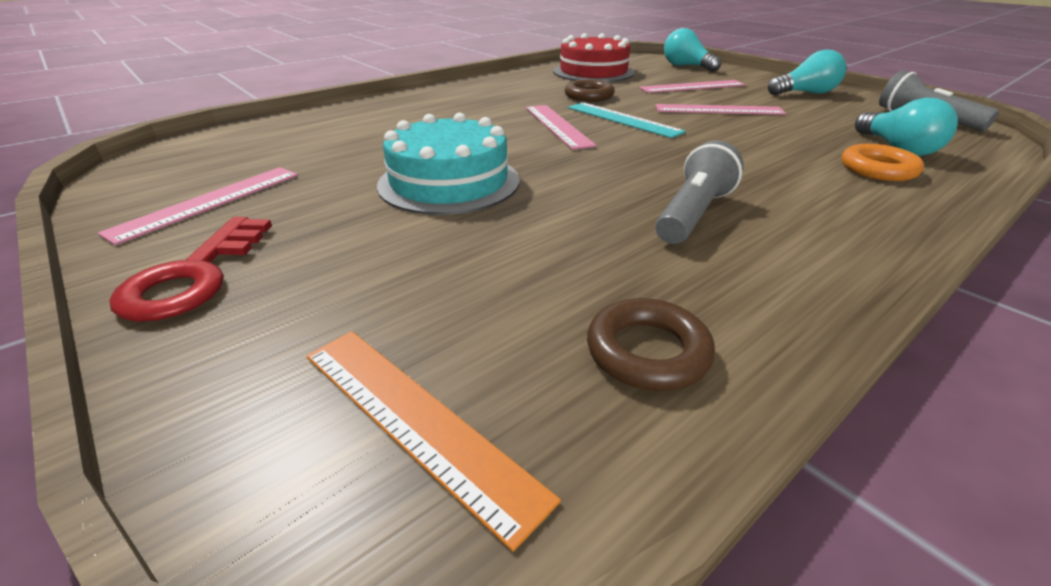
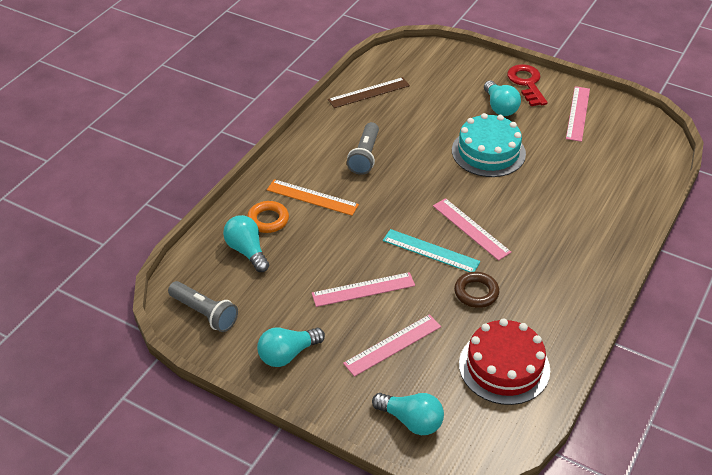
camera: 160 degrees right, 10 degrees up
(333, 240) = (500, 107): none -> turquoise light bulb
(416, 419) = (418, 65): orange ruler -> orange ruler (312, 197)
(647, 352) = (369, 93): brown ring -> brown ruler

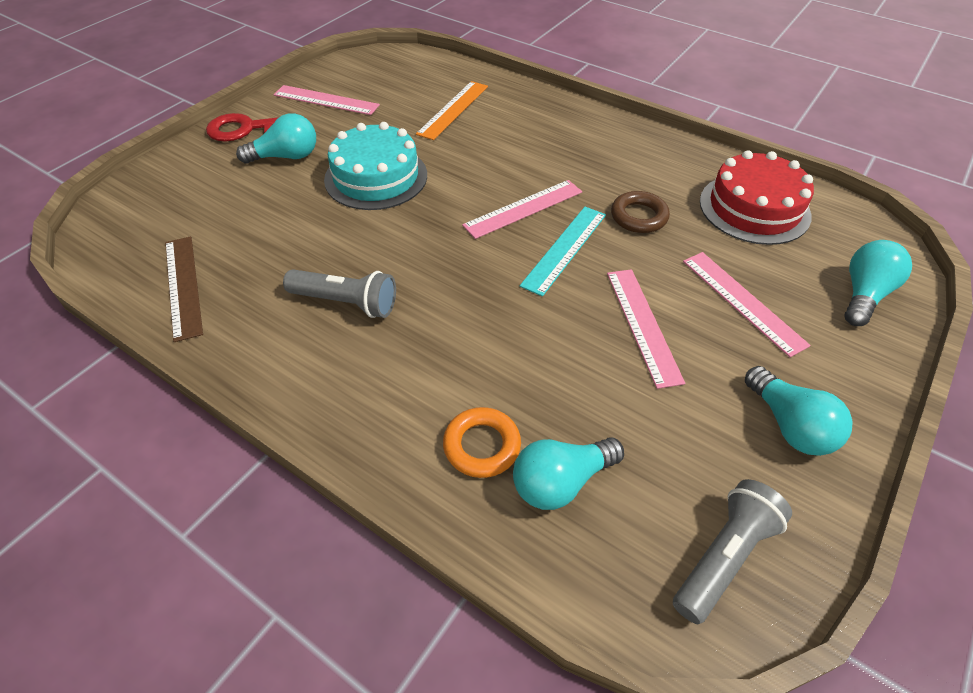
camera: 85 degrees left, 5 degrees up
(312, 197) = (433, 377): orange ruler -> orange ruler (453, 110)

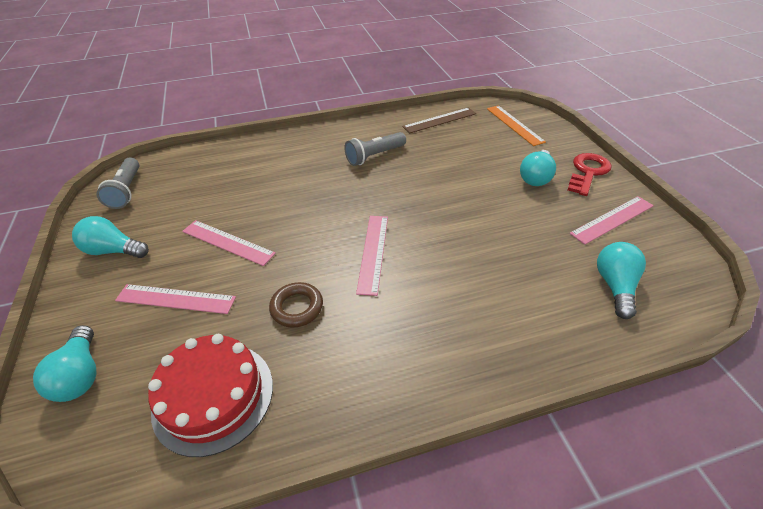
camera: 130 degrees right, 5 degrees down
(183, 286) = (440, 120): brown ruler -> brown ruler turned 45 degrees counterclockwise
(376, 177) = (476, 204): turquoise cake -> none
(453, 110) = (545, 285): orange ruler -> orange ruler (514, 125)
(482, 446) = (252, 160): orange ring -> none
(561, 482) = (210, 170): turquoise light bulb -> turquoise light bulb (615, 286)
(564, 249) = (316, 248): turquoise ruler -> none

